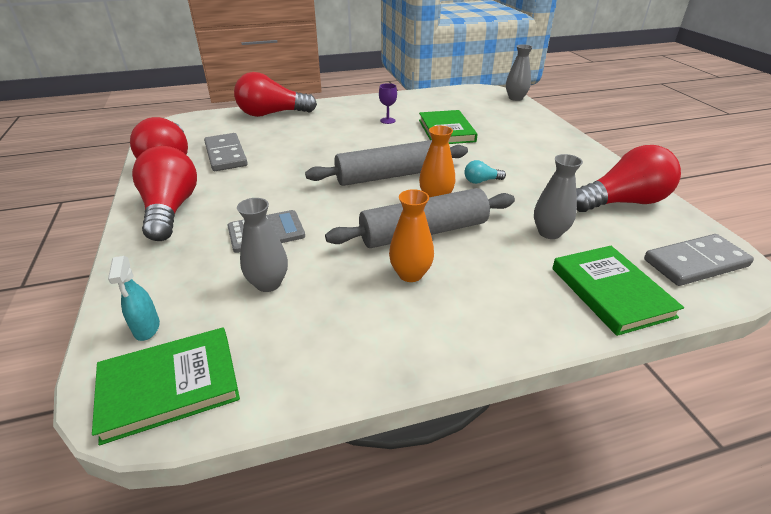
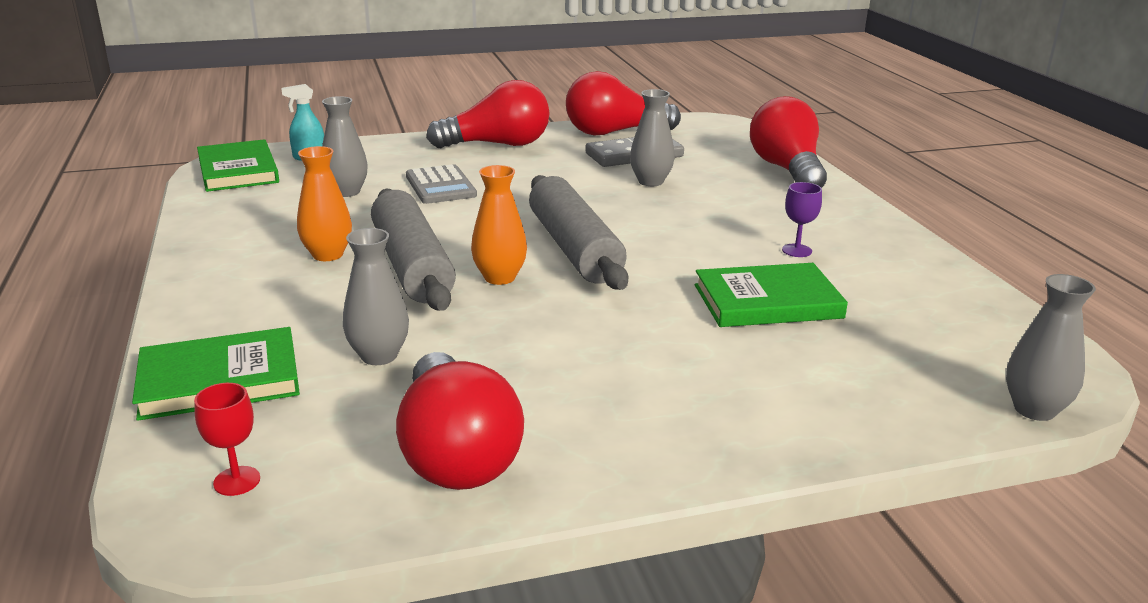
camera: 90 degrees right, 10 degrees down
(280, 151) = (650, 182): none -> grey vase
(481, 181) = (553, 317): turquoise light bulb -> none
(695, 263) = (237, 481): grey domino -> red goblet

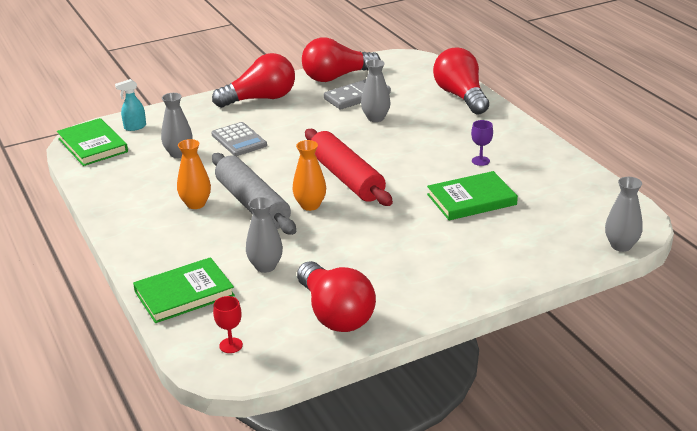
camera: 10 degrees left, 5 degrees up
(574, 248) = (346, 178): grey rolling pin -> red rolling pin

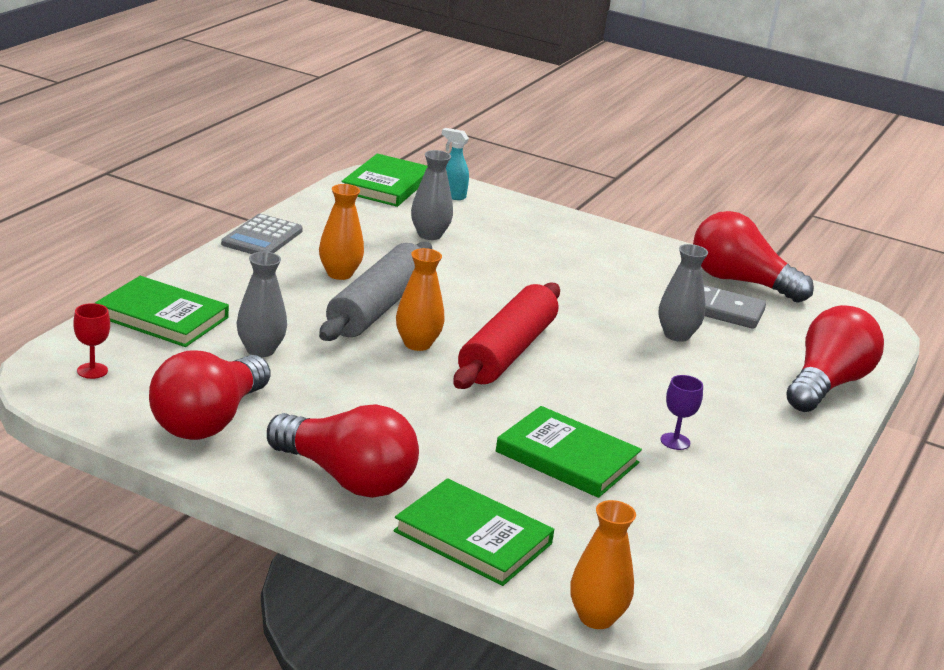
camera: 50 degrees right, 5 degrees down
(239, 140) = (504, 261): grey calculator -> grey calculator (262, 237)
(260, 99) = (614, 248): red light bulb -> red light bulb (346, 478)
(527, 258) = (473, 537): none -> green book
(621, 245) = (596, 618): grey vase -> orange vase

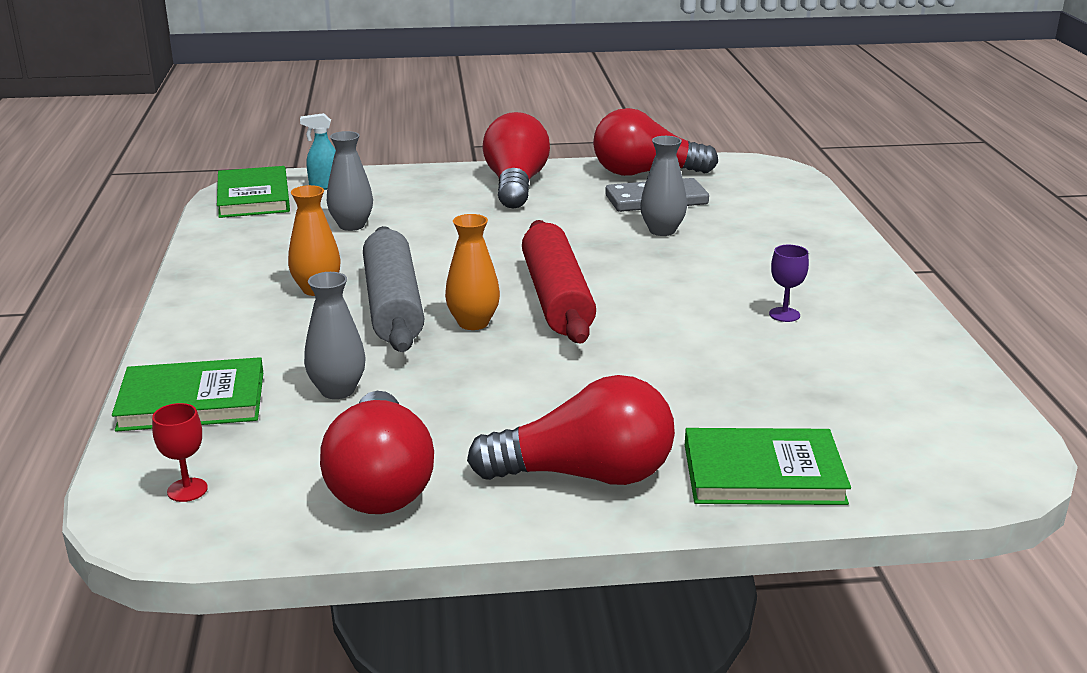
camera: 30 degrees left, 0 degrees up
(262, 237) = (196, 285): grey calculator -> none
(567, 457) = (730, 365): green book -> none
(596, 618) = (951, 492): orange vase -> none
(827, 384) = (814, 225): red light bulb -> red light bulb (515, 185)

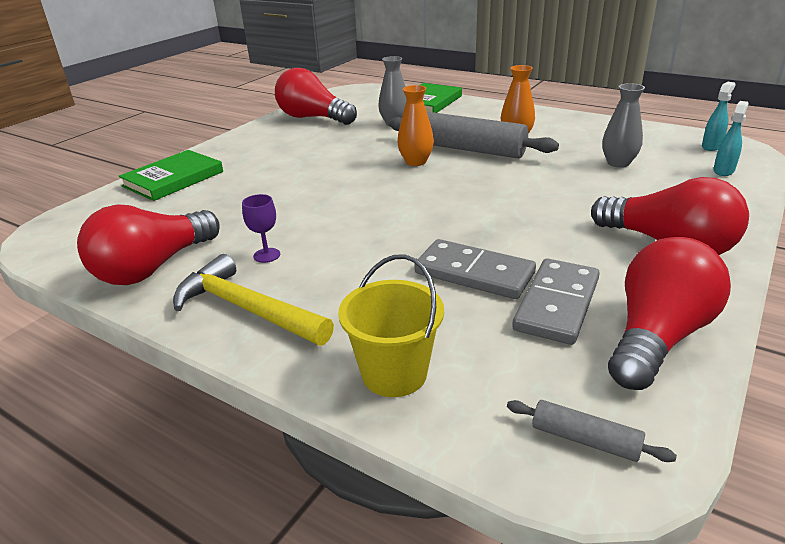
camera: 130 degrees right, 5 degrees up
(187, 490) = (363, 95): red goblet -> none
(254, 197) = (711, 146): green book -> turquoise spray bottle
(557, 298) = (412, 191): red rolling pin -> none
(585, 475) = (248, 148): red light bulb -> red light bulb (154, 267)
(662, 231) = (474, 273): grey vase -> grey domino
(762, 174) = (585, 440): none -> grey rolling pin
(806, 221) = (394, 373): none -> yellow bucket
(851, 288) = (247, 308): none -> yellow hammer

